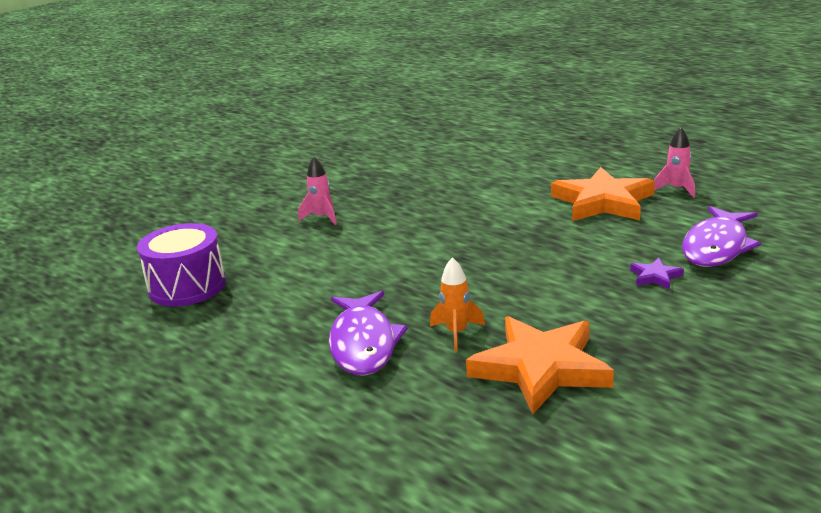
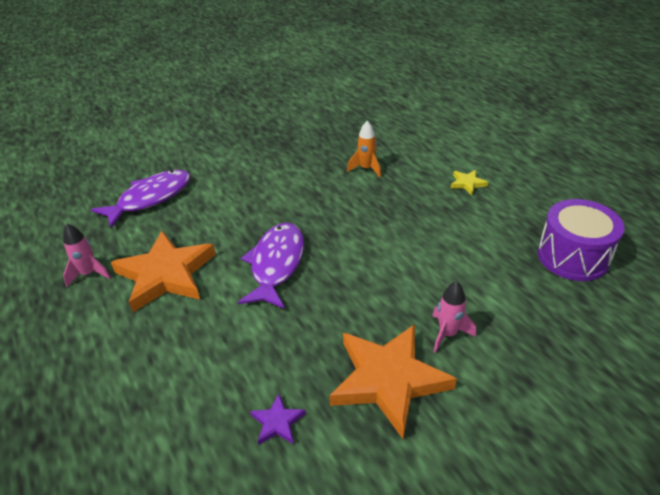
camera: 165 degrees left, 15 degrees up
(300, 340) = (467, 183): none -> yellow star
(363, 344) = (426, 173): purple fish -> purple fish (276, 264)
(540, 368) = (332, 140): orange star -> orange star (388, 380)
(655, 276) = (217, 183): purple star -> purple star (277, 422)

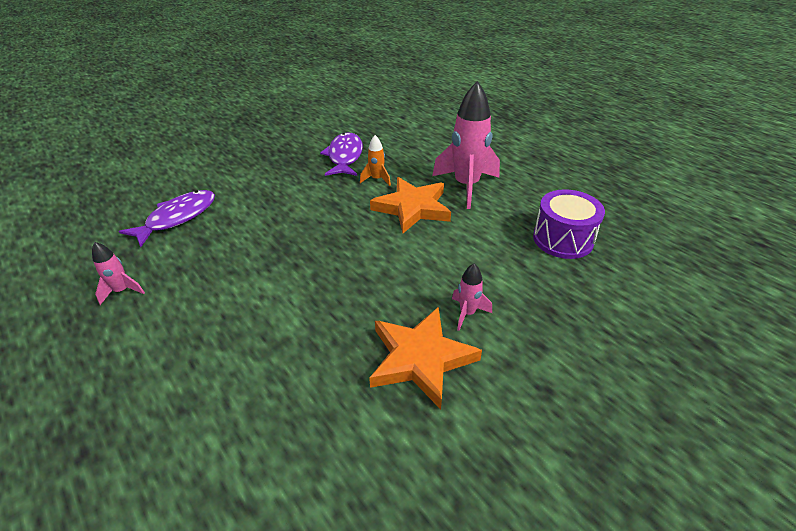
camera: 10 degrees left, 0 degrees up
(166, 274) = (200, 285): orange star -> orange star (412, 208)
(276, 264) = (305, 267): purple fish -> purple fish (345, 156)
(277, 422) = (323, 408): purple star -> none
(467, 183) = (466, 186): yellow star -> pink rocket

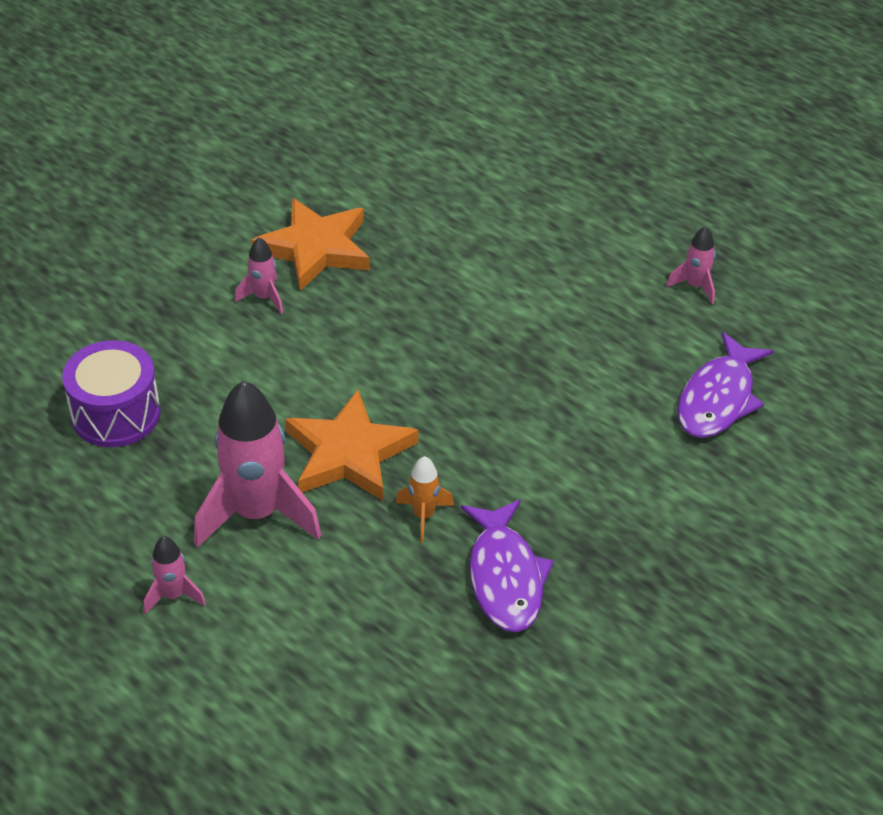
camera: 170 degrees right, 5 degrees up
(505, 161) = (173, 595): none -> pink rocket

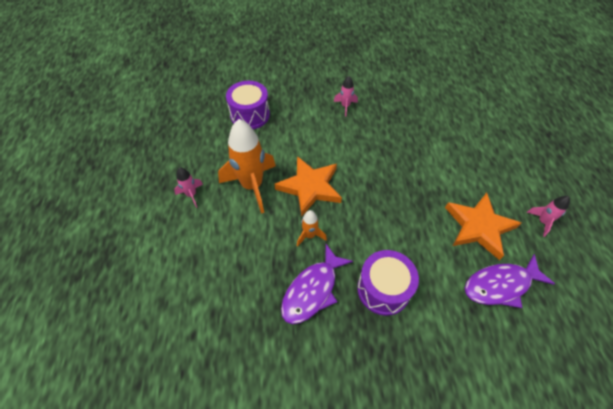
camera: 45 degrees right, 10 degrees up
(257, 514) = (252, 186): pink rocket -> orange rocket
(315, 248) = (384, 100): orange star -> orange star (478, 227)
(591, 507) = (383, 289): none -> purple drum

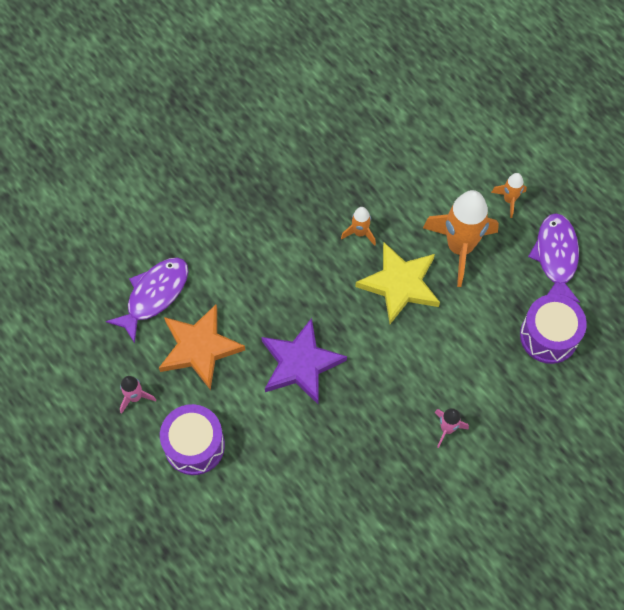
camera: 145 degrees right, 10 degrees up
(191, 195) = (509, 200): pink rocket -> orange rocket
(310, 187) = (400, 284): orange star -> yellow star
(312, 290) = (319, 186): purple fish -> purple fish (556, 256)
(383, 289) = (258, 225): purple drum -> purple drum (194, 445)
(410, 179) = (300, 364): none -> purple star

